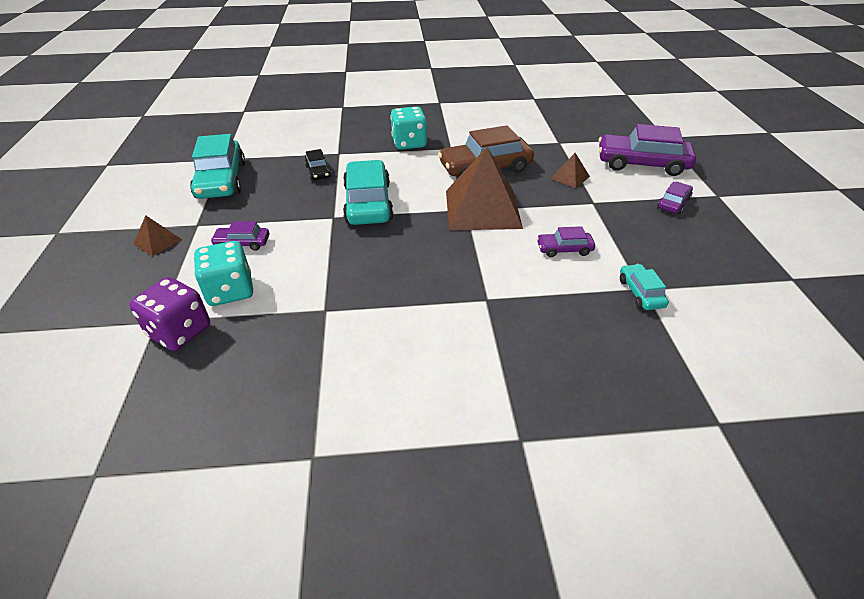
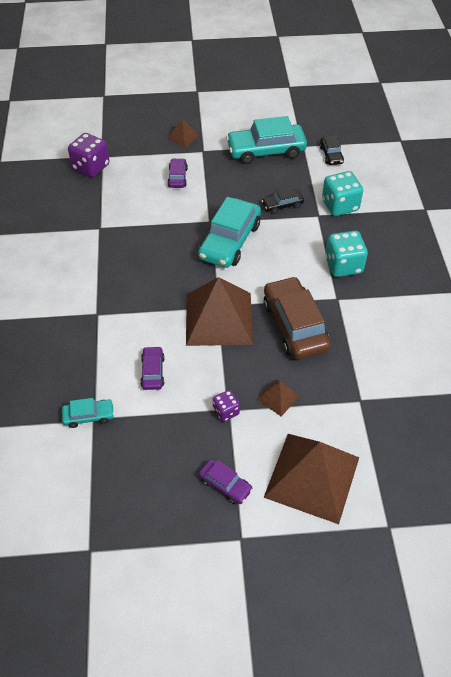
camera: 90 degrees right, 10 degrees up
(230, 291) = (125, 181): turquoise dice -> turquoise dice (340, 205)
(248, 144) = (331, 155): none -> black car
(368, 203) = (230, 241): turquoise car -> turquoise car turned 120 degrees clockwise
(596, 203) = (226, 411): none -> purple dice
(642, 164) = (312, 477): purple car -> brown pyramid

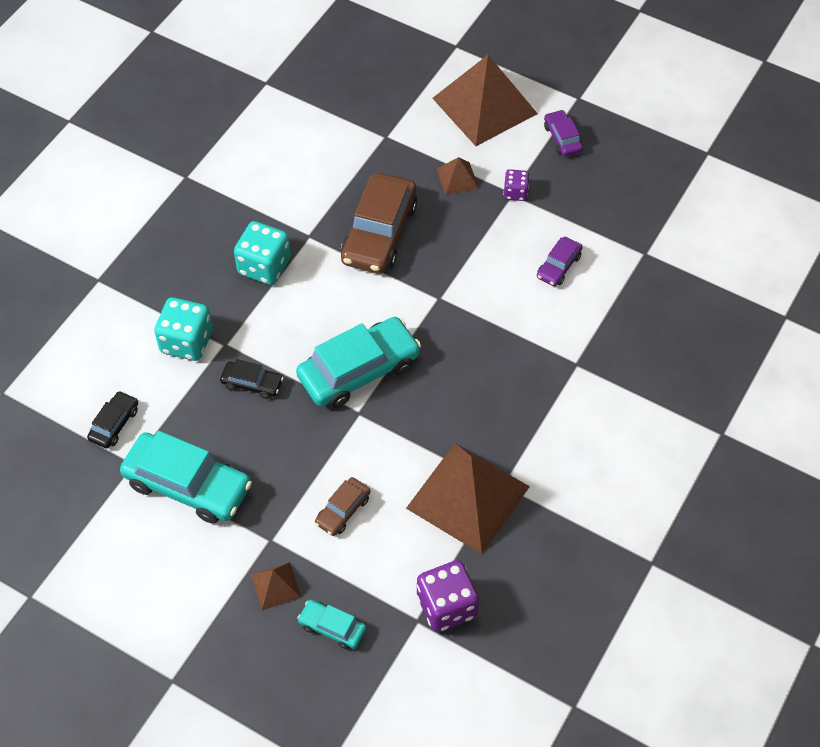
camera: 145 degrees left, 5 degrees up
(89, 416) = (648, 258): turquoise car -> turquoise car (332, 627)
(177, 177) = (343, 510): purple car -> brown car
(219, 318) = (449, 283): brown pyramid -> brown pyramid (467, 497)

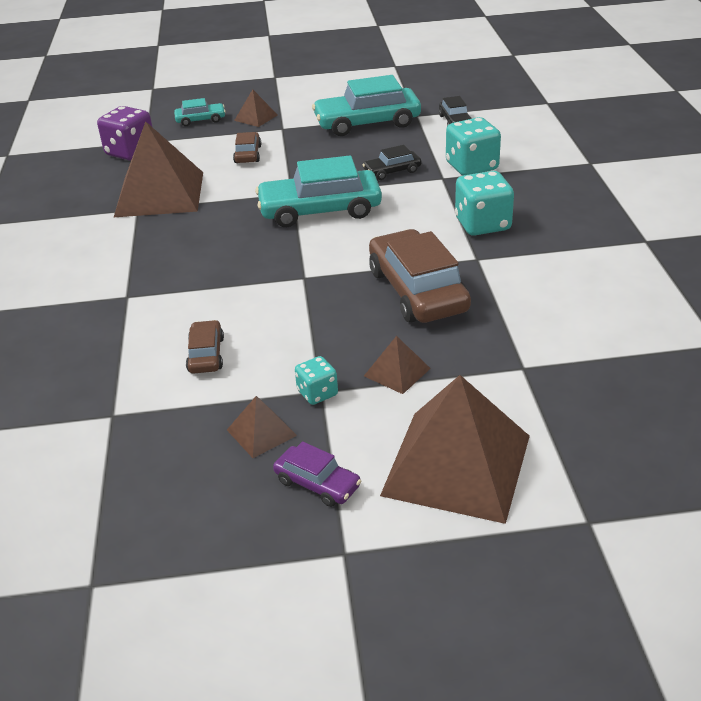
camera: 145 degrees right, 20 degrees down
(359, 370) = (320, 210): turquoise car -> turquoise car turned 60 degrees clockwise
(515, 193) = (317, 393): purple dice -> turquoise dice
(558, 266) = (206, 355): purple car -> brown car
(567, 186) = (261, 432): none -> brown pyramid

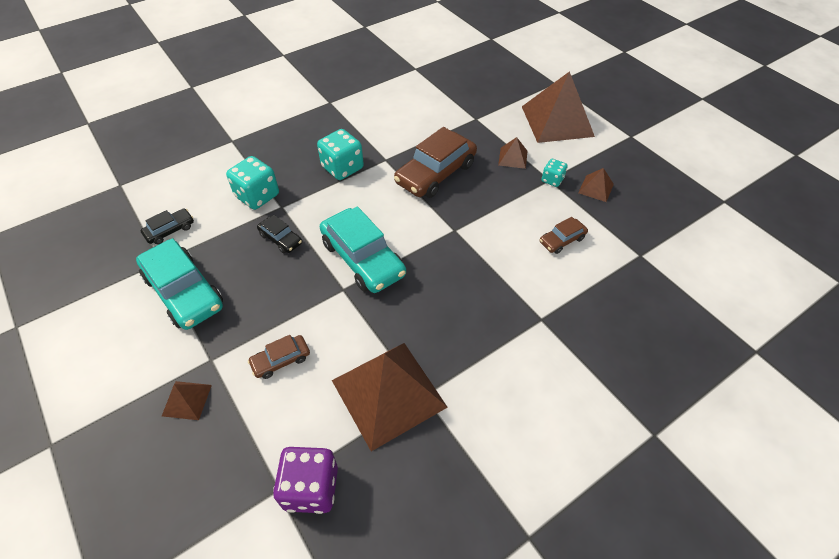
camera: 120 degrees left, 15 degrees up
(200, 120) = (204, 460): turquoise car -> none
(317, 483) = (606, 157): purple car -> none

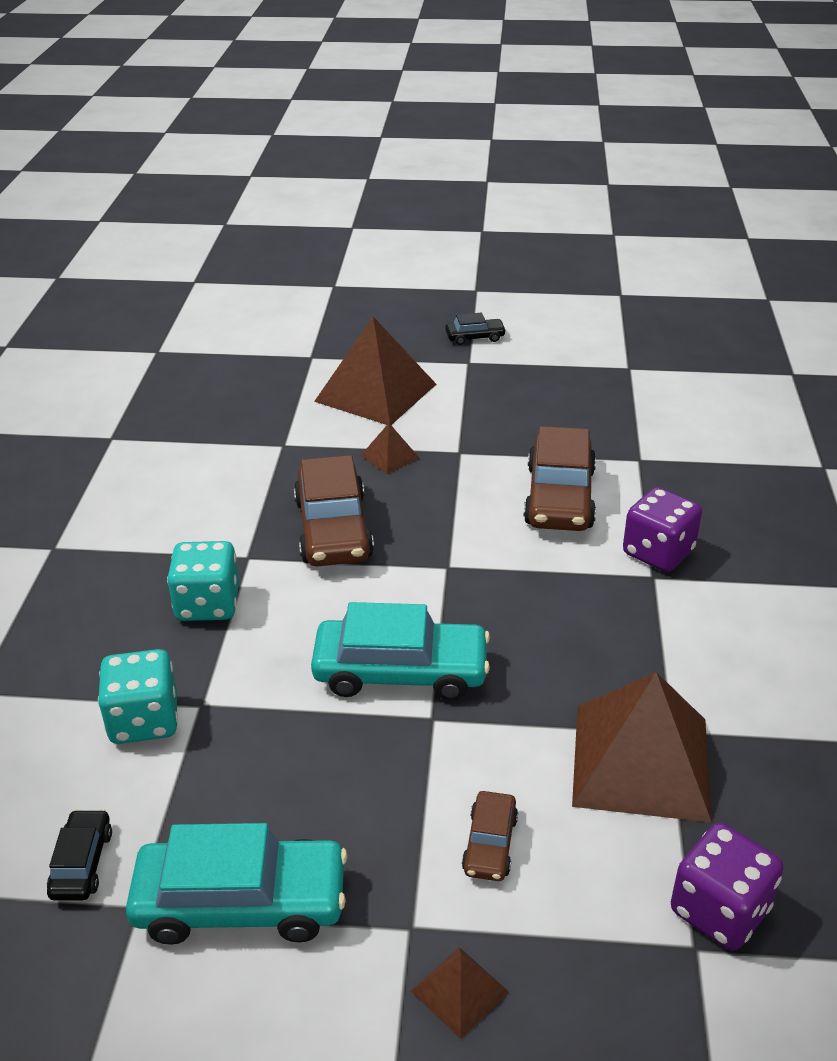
camera: 50 degrees left, 15 degrees down
(281, 239) = (265, 736): black car -> black car (475, 337)
(552, 180) = (462, 450): turquoise dice -> none
(562, 240) = (559, 497): brown car -> brown car, size x2.02
(565, 310) = (658, 552): none -> purple dice
(596, 188) = (513, 430): brown pyramid -> none

